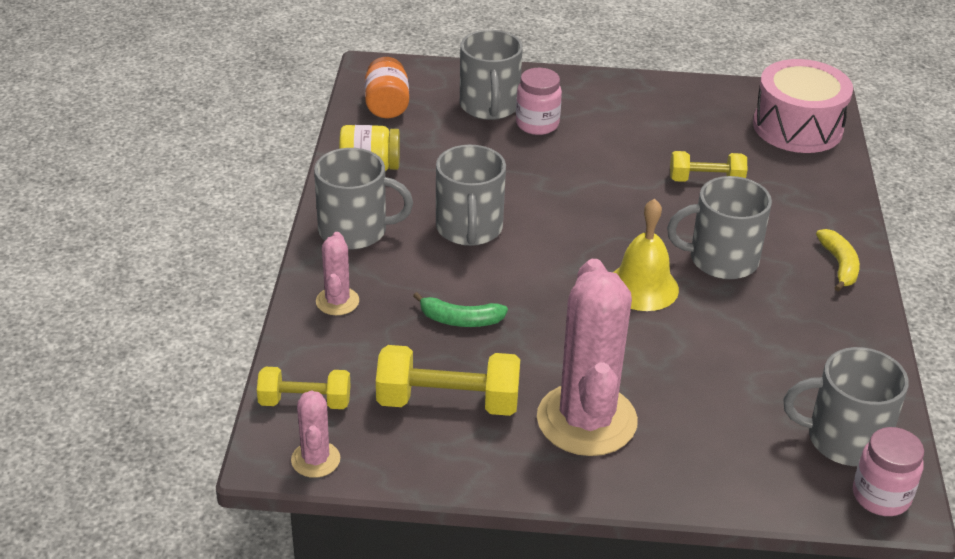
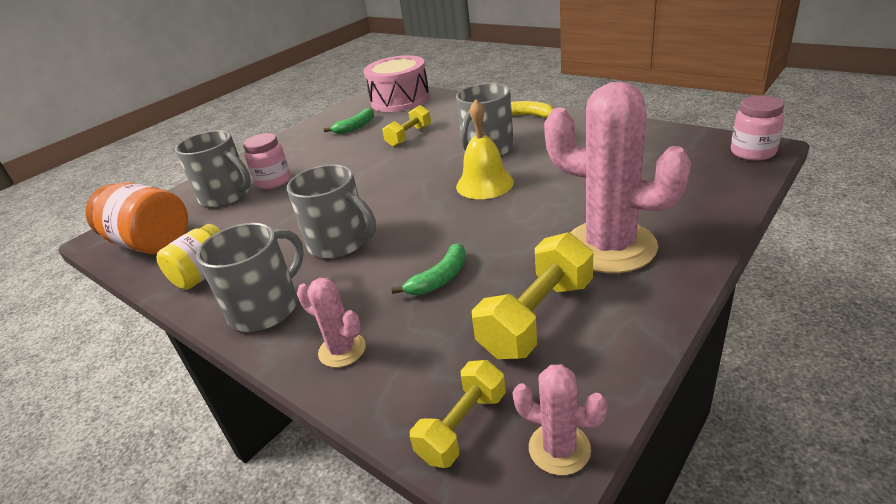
camera: 50 degrees left, 5 degrees down
(387, 105) = (151, 243): orange jar -> orange jar, size x1.52
(696, 124) = (355, 127): none -> green banana
(844, 439) = (691, 151): grey mug -> none

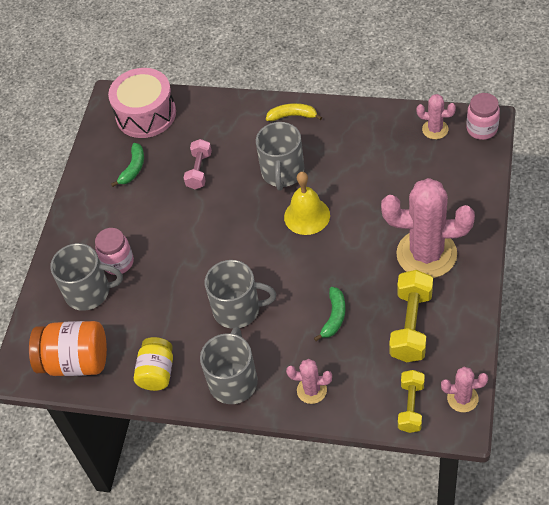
camera: 25 degrees left, 20 degrees up
(409, 136) = (199, 171): yellow dumbbell -> pink dumbbell
(687, 144) = (435, 129): none -> pink cactus

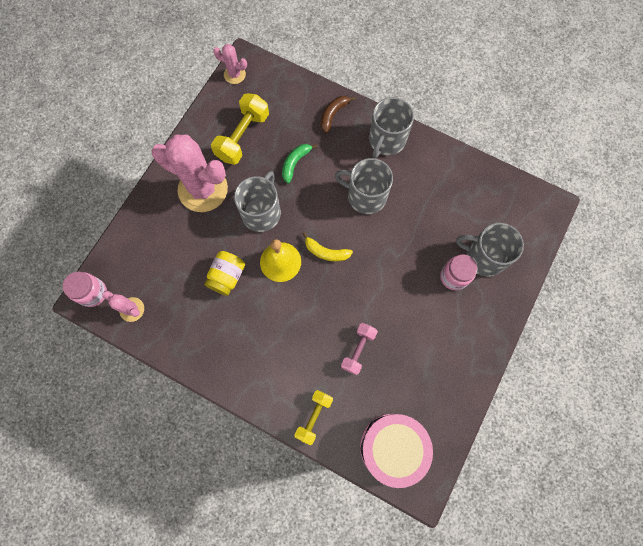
camera: 170 degrees left, 20 degrees up
(75, 361) = (504, 198): orange jar -> none
(133, 168) = (419, 378): green banana -> none
(157, 372) = (441, 166): yellow jar -> yellow jar (227, 276)
(282, 172) = (284, 316): grey mug -> grey mug (261, 212)
(293, 116) = (249, 381): yellow banana -> yellow banana (326, 252)
(311, 390) = (333, 114): pink cactus -> brown banana
(411, 407) = (271, 81): yellow dumbbell -> yellow dumbbell (314, 417)

